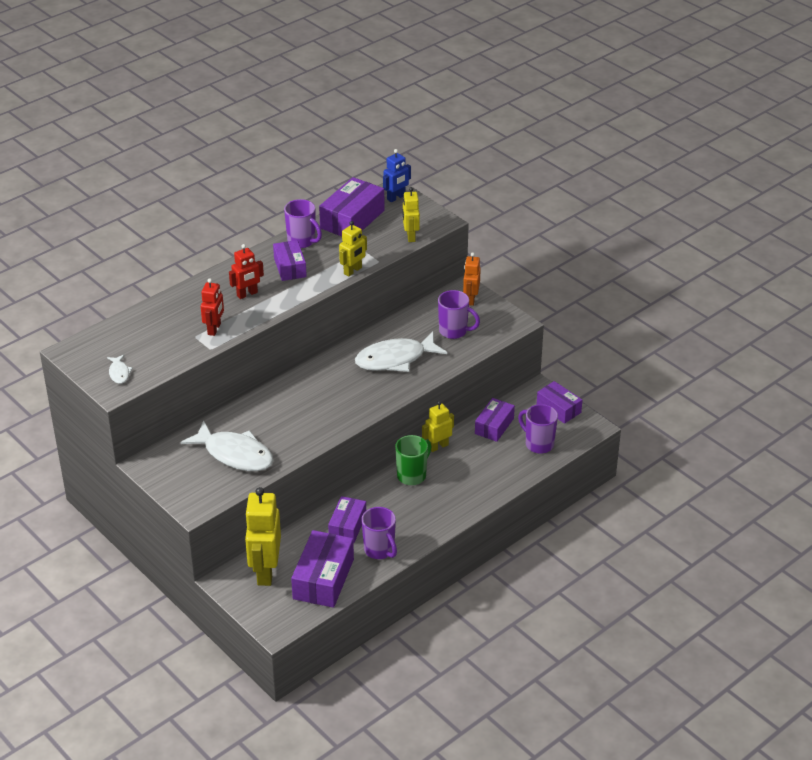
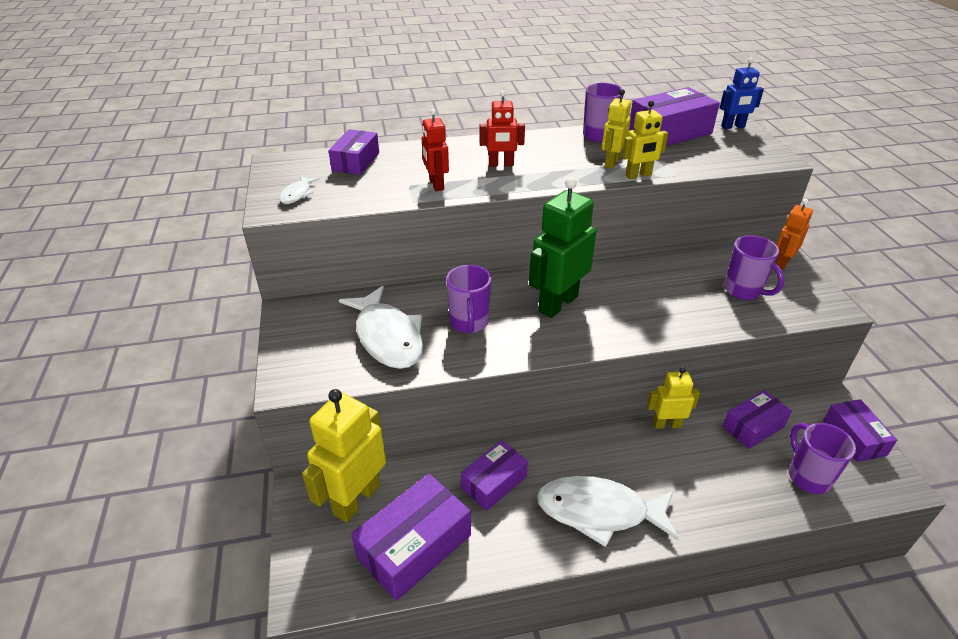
camera: 30 degrees right, 0 degrees up
(214, 329) = (436, 184): red robot -> red robot turned 120 degrees clockwise
(290, 267) = (568, 154): purple box -> purple box (356, 162)
(334, 387) = (557, 303): none -> green robot
(379, 550) = (512, 538): purple mug -> purple mug (469, 323)
(395, 359) = (651, 297): white fish -> white fish (599, 511)
(410, 236) = (730, 162): yellow robot -> yellow robot (611, 162)
(412, 475) = (614, 449): green mug -> none

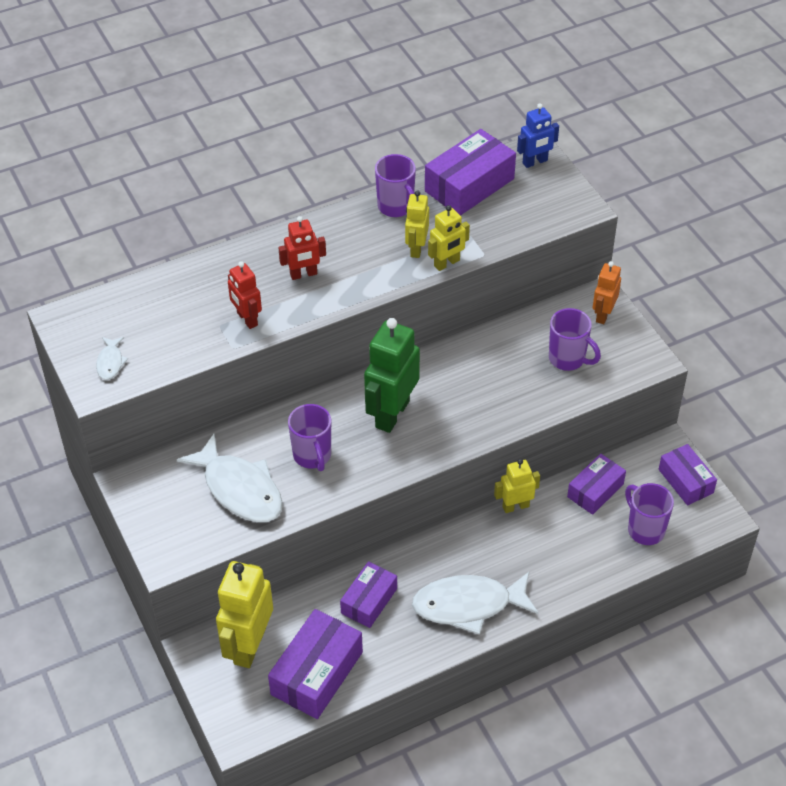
camera: 15 degrees left, 10 degrees up
(356, 162) = (148, 301): purple box -> none

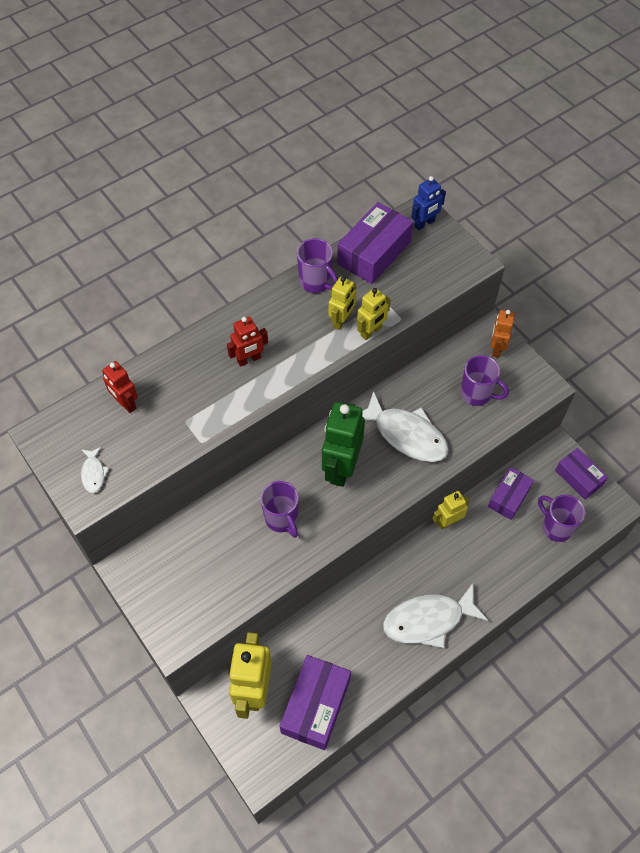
camera: 10 degrees left, 10 degrees up
(240, 489) = (225, 561): white fish -> white fish (406, 435)
(247, 319) = (208, 411): red robot -> red robot (126, 403)
(369, 601) = (345, 629): purple box -> none
(416, 248) = (342, 321): yellow robot -> yellow robot turned 150 degrees counterclockwise

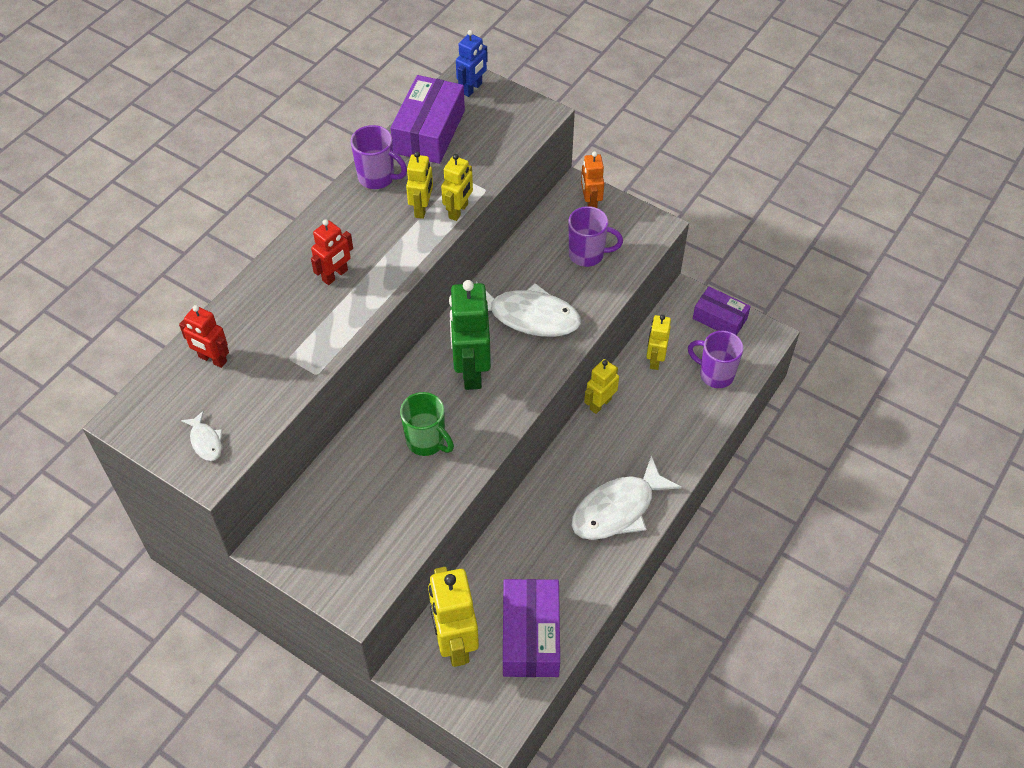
camera: 20 degrees left, 5 degrees down
(282, 519) = (426, 441): purple mug -> green mug
(509, 497) = (655, 360): purple box -> yellow robot

